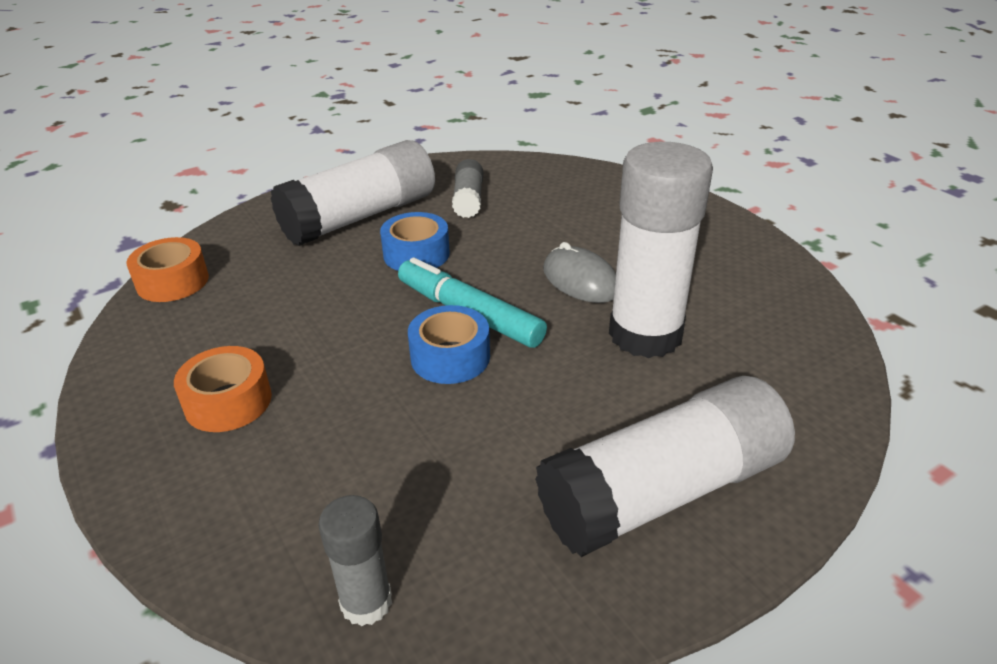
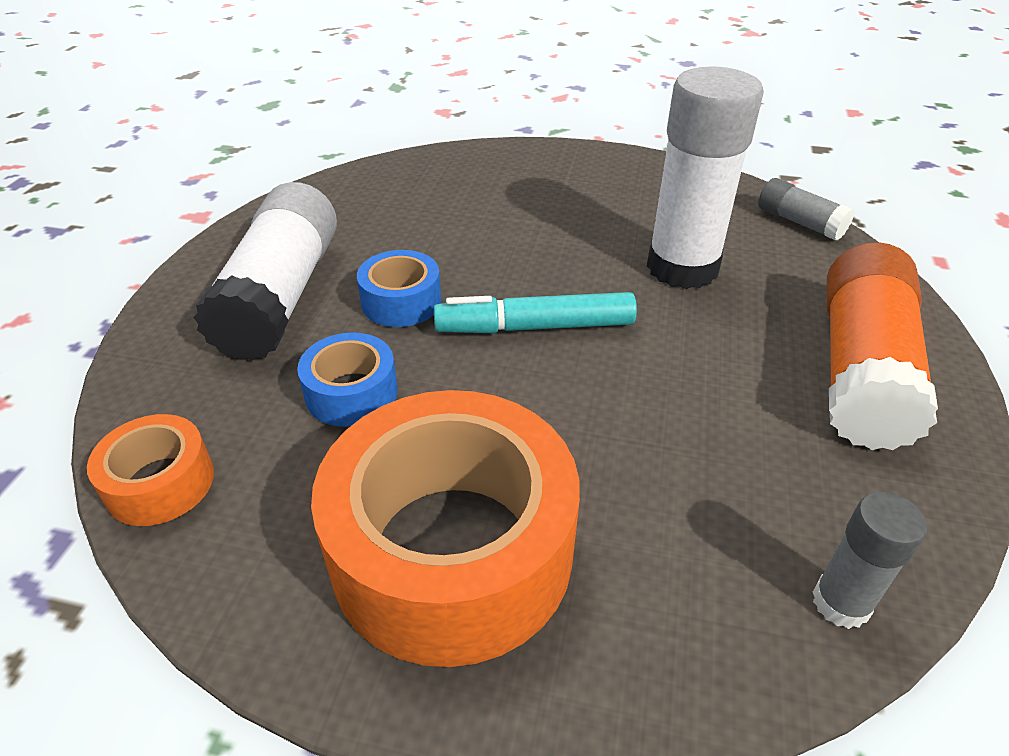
camera: 45 degrees left, 5 degrees up
(228, 401) = (452, 550): orange tape -> orange tape, size x2.14
(450, 357) = (580, 372): blue tape -> blue tape (351, 393)
(468, 200) = (368, 228): grey glue stick -> grey glue stick (799, 222)
(580, 280) = (574, 251): grey mouse -> none
(663, 491) = (860, 370): white glue stick -> orange glue stick

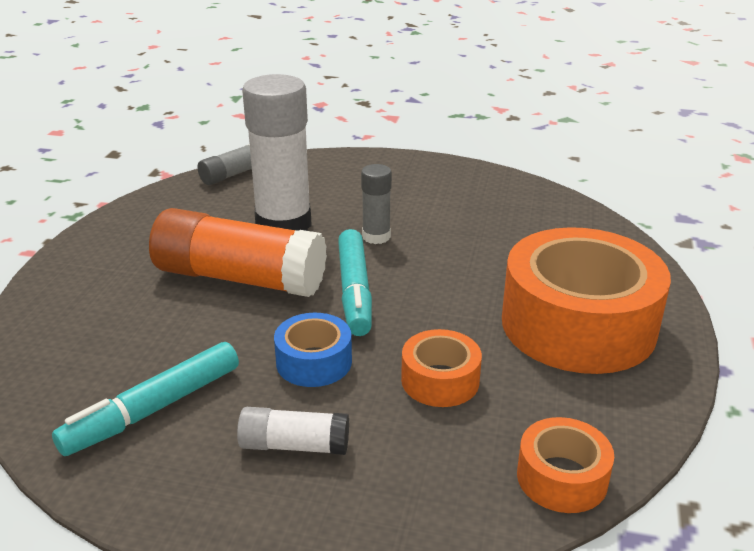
camera: 90 degrees left, 10 degrees down
(281, 295) = (294, 445): white glue stick -> white glue stick, size x0.49
(351, 393) = (440, 380): blue tape -> orange tape
(352, 221) = (153, 409): none -> turquoise marker
(841, 603) = (569, 211): grey glue stick -> grey glue stick (376, 236)
(860, 370) = (400, 180): orange glue stick -> orange glue stick (239, 278)

